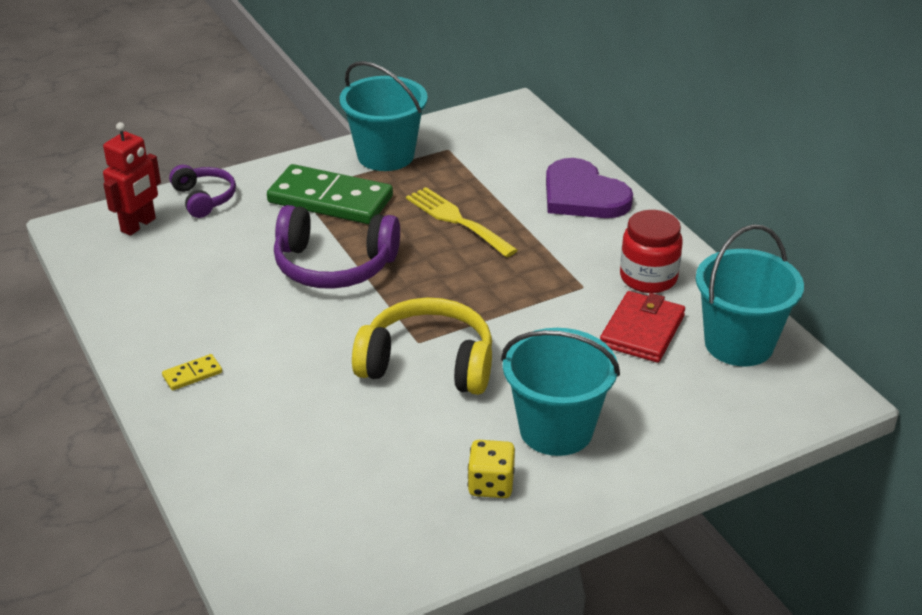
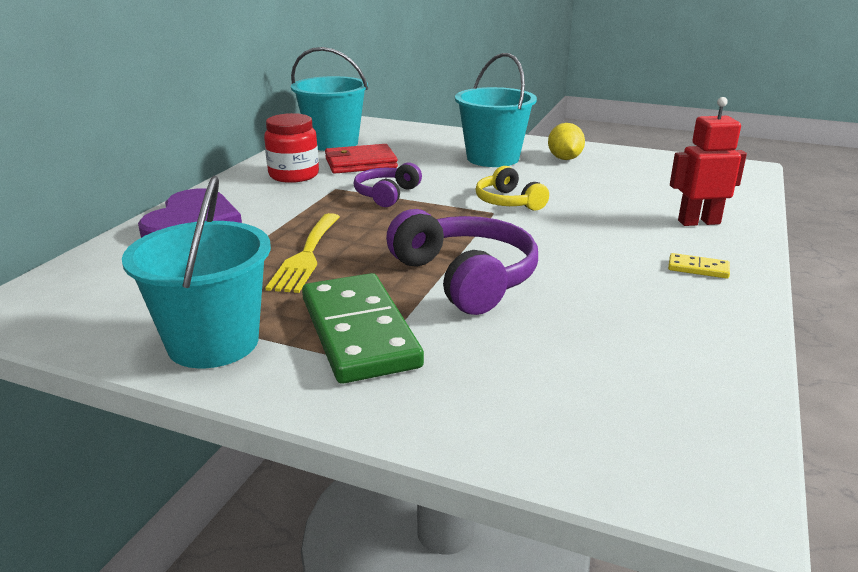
camera: 130 degrees left, 10 degrees down
(139, 225) = (616, 439): red robot -> red robot (698, 222)
(204, 198) = (484, 424): purple headphones -> purple headphones (386, 194)
(428, 363) = (508, 202): yellow headphones -> yellow headphones, size x0.59
(491, 485) = (564, 159): yellow dice -> yellow lemon

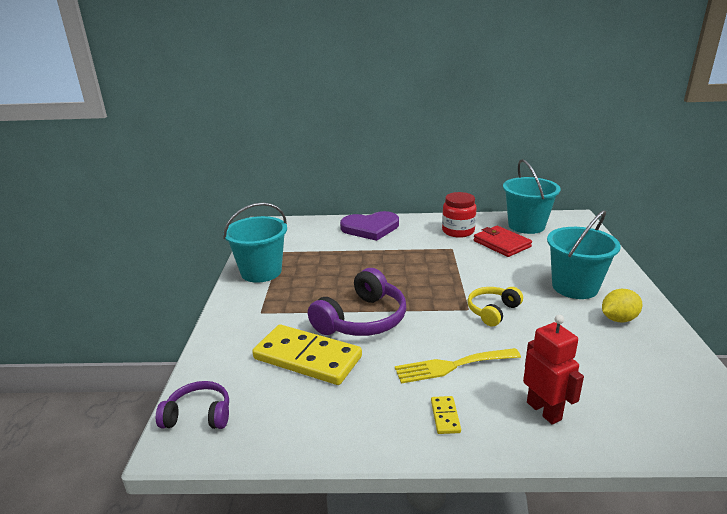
camera: 70 degrees right, 0 degrees up
(306, 256) = (356, 266): yellow fork -> yellow fork (452, 366)
(358, 332) = (286, 303): green domino -> none
(386, 194) = (458, 266): purple headphones -> purple headphones (199, 415)
(539, 336) = (307, 358): none -> yellow domino

